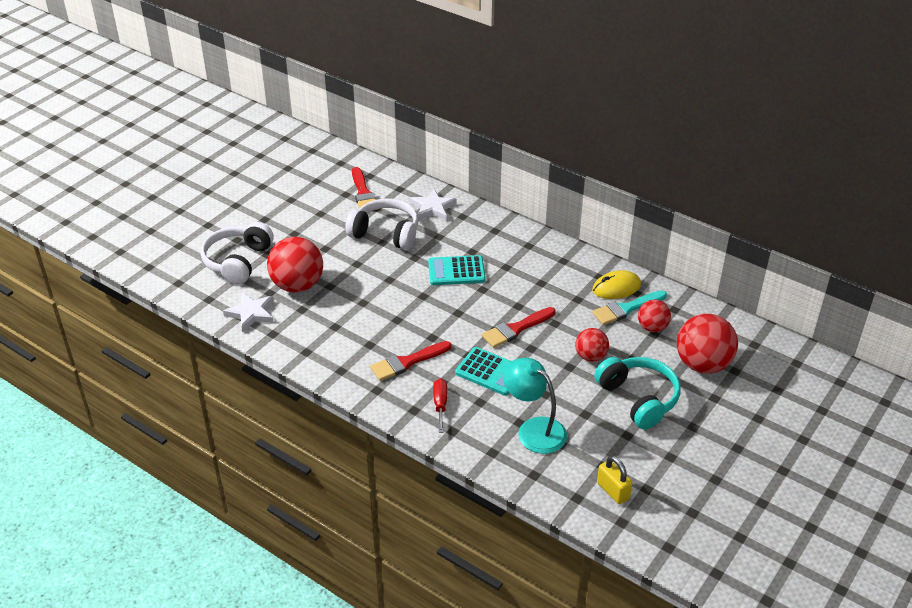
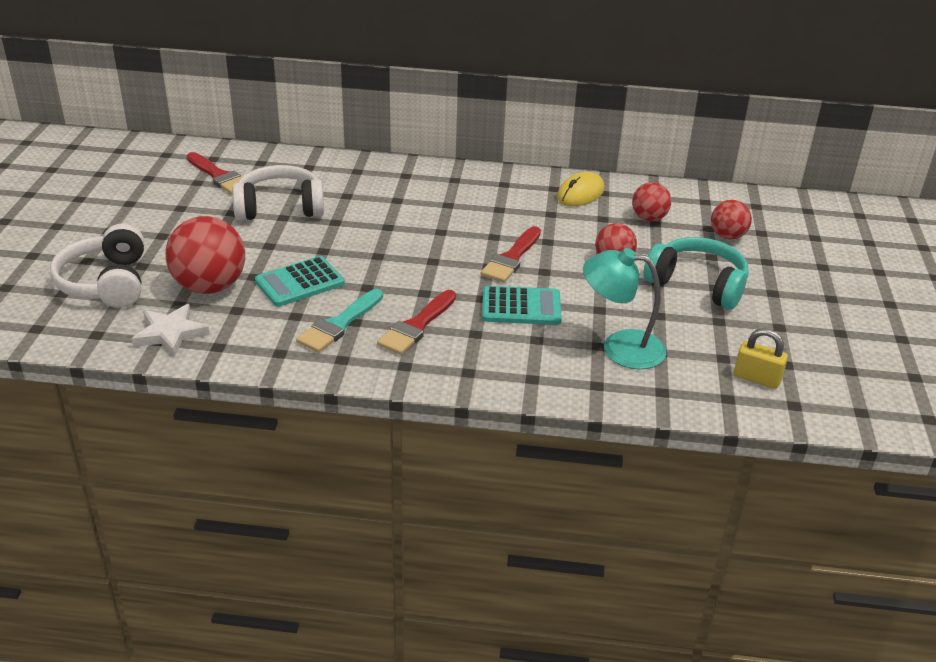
camera: 30 degrees left, 5 degrees down
(433, 208) = (316, 171): white star -> none
(440, 405) = (494, 357): red screwdriver -> none
(456, 271) = (396, 222): turquoise calculator -> turquoise calculator (299, 282)
(626, 309) = (608, 209): turquoise brush -> turquoise brush (339, 324)
(702, 364) = (727, 236): red ball -> red ball, size x0.57

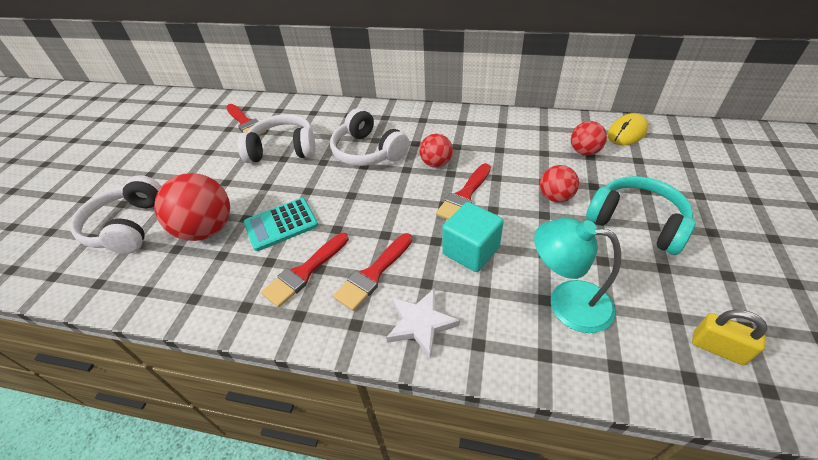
camera: 10 degrees right, 10 degrees up
(170, 333) = (158, 282): white star -> white star (420, 323)
(339, 324) = (304, 272): turquoise brush -> red brush
(390, 212) = (368, 152): none -> white headphones
(521, 307) = (471, 251): turquoise calculator -> turquoise cube
(580, 194) = (524, 129): yellow mouse -> yellow mouse (627, 133)
(727, 236) = (657, 168): red ball -> red ball (436, 163)

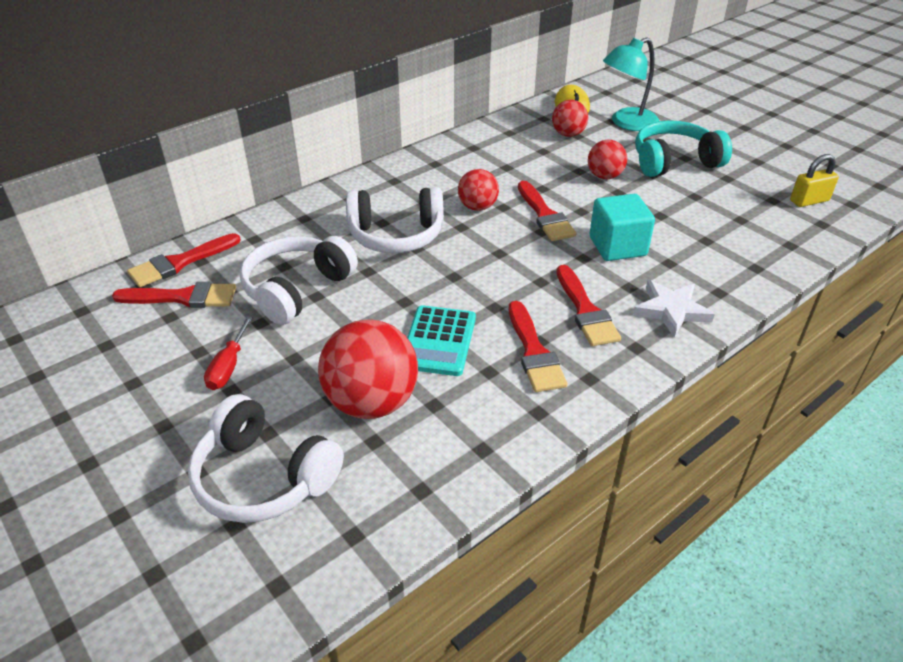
camera: 55 degrees left, 5 degrees down
(203, 167) = (228, 367): none -> red screwdriver
(271, 106) = (180, 263): none -> red brush
(567, 302) = (718, 232): turquoise lamp -> turquoise lamp (627, 123)

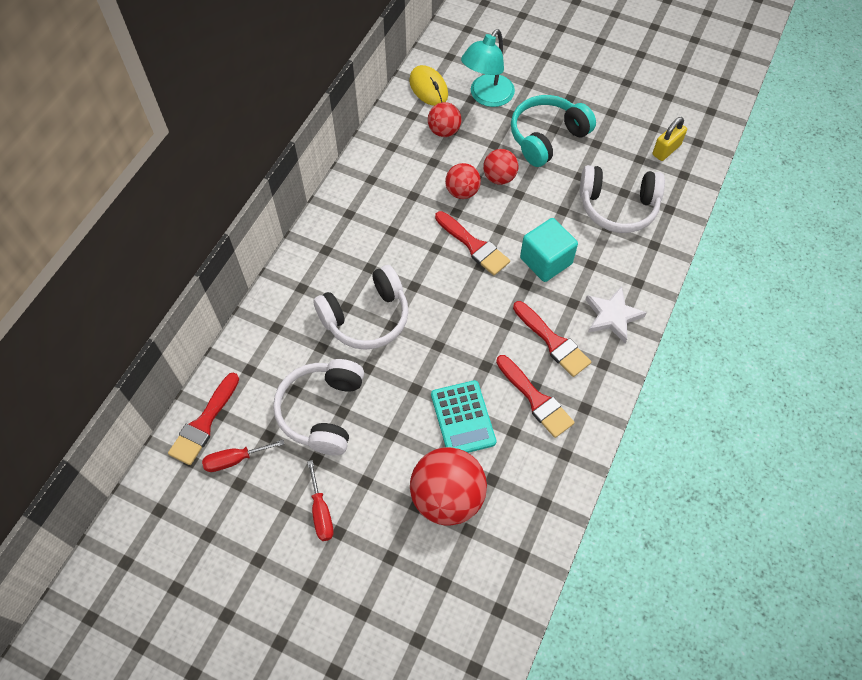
camera: 25 degrees left, 20 degrees up
(183, 297) = (235, 459): red brush -> red screwdriver
(263, 477) = (412, 595): white headphones -> white headphones (618, 207)
(477, 207) = (415, 257): red ball -> red ball (462, 192)

